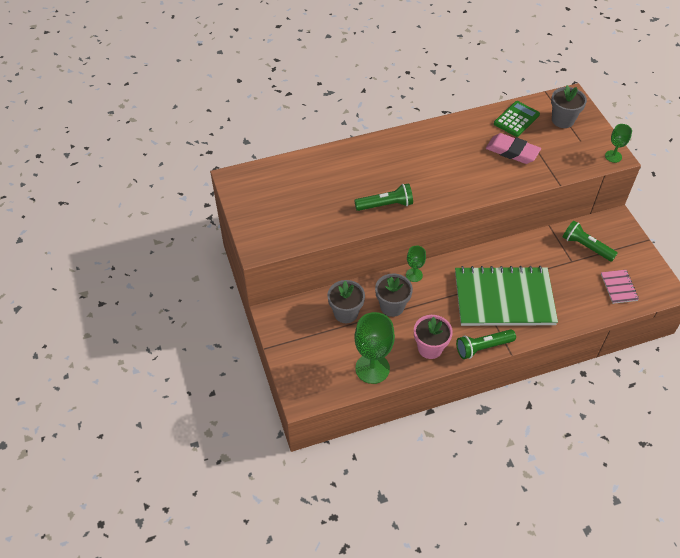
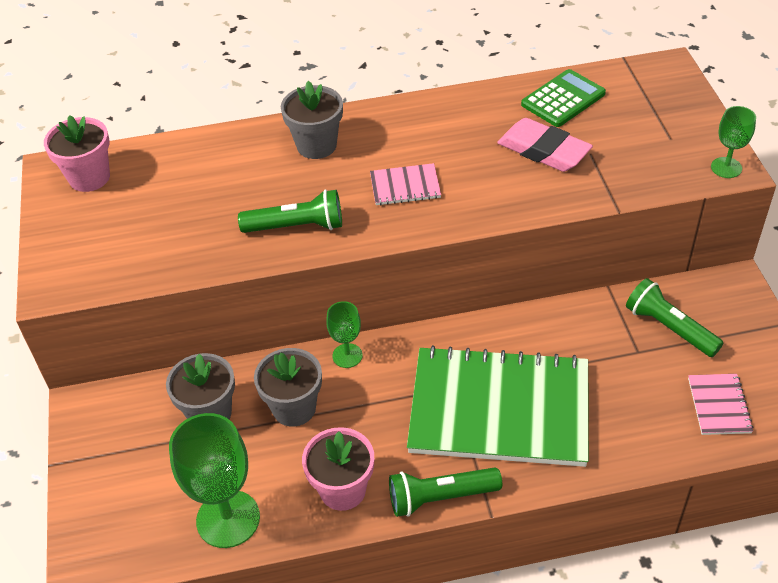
camera: 10 degrees right, 5 degrees down
(256, 182) = (89, 177): none -> pink flower pot
(440, 177) = (405, 186): none -> pink notebook
(562, 120) = (645, 104): grey flower pot -> grey flower pot (316, 145)

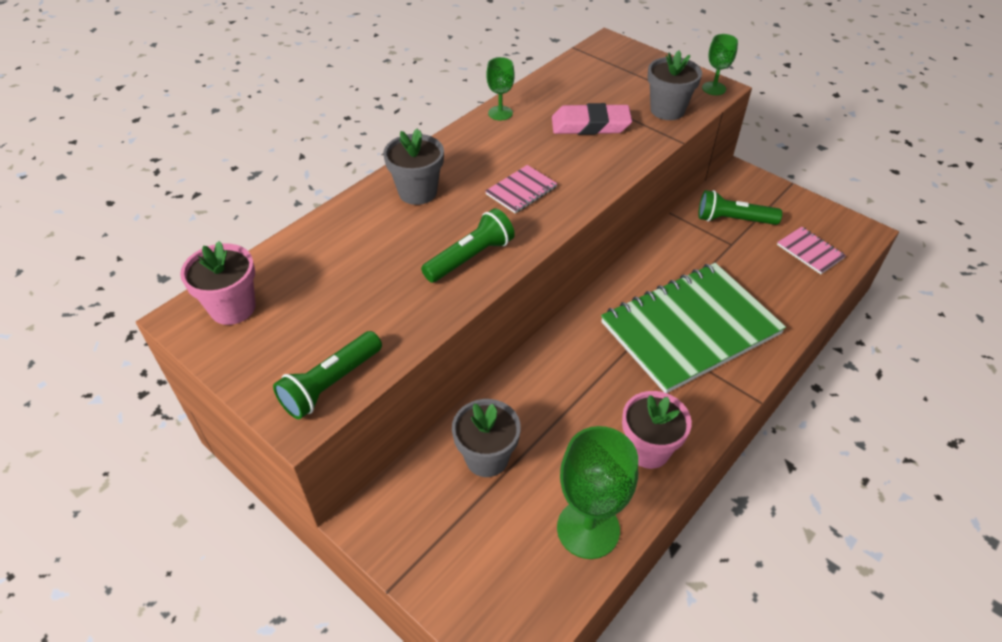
camera: 40 degrees left, 0 degrees up
(294, 408) = (549, 413): grey flower pot -> grey flower pot (667, 110)
(347, 355) = (548, 352): green goblet -> green goblet (500, 113)
(440, 497) = (718, 411): green flashlight -> green flashlight (331, 384)
(563, 99) = (565, 87): green calculator -> none

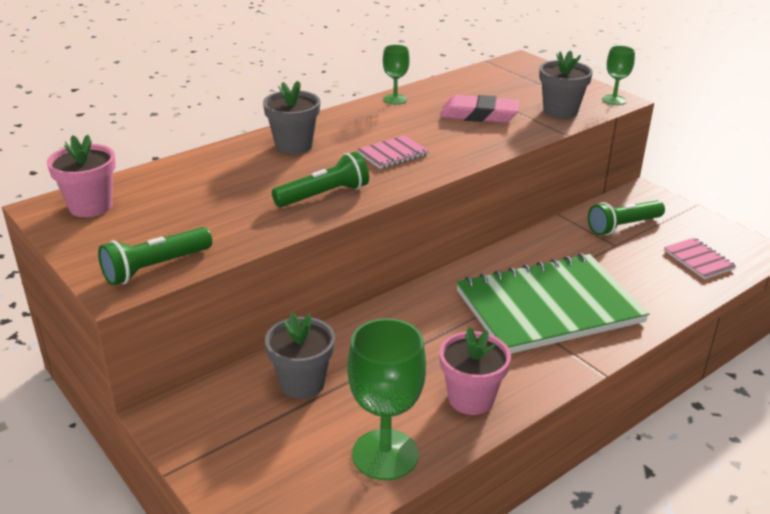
camera: 10 degrees right, 15 degrees down
(733, 220) = (623, 226): green flashlight -> green flashlight turned 45 degrees counterclockwise

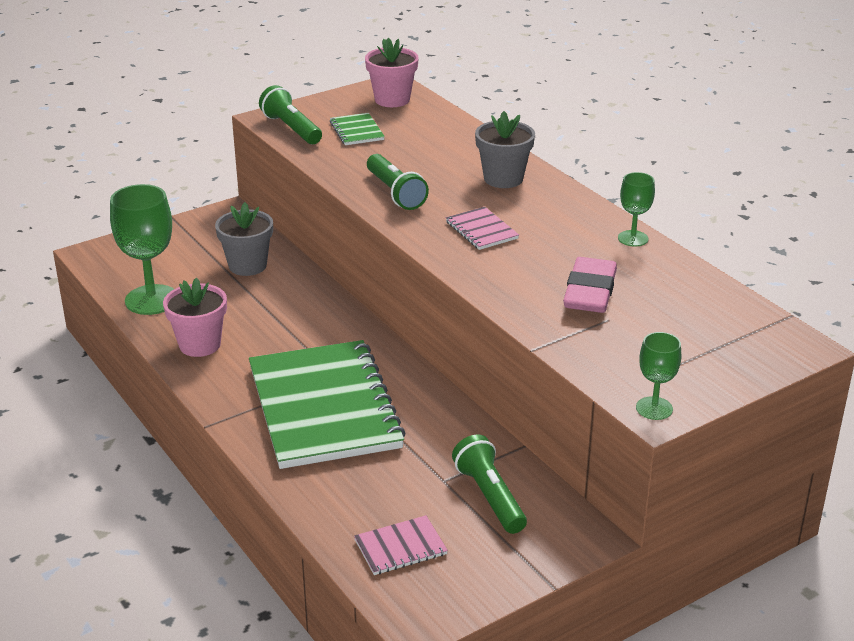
camera: 95 degrees right, 0 degrees up
(172, 224) = (357, 131): none -> green notebook
(560, 111) = (607, 355): grey flower pot -> none

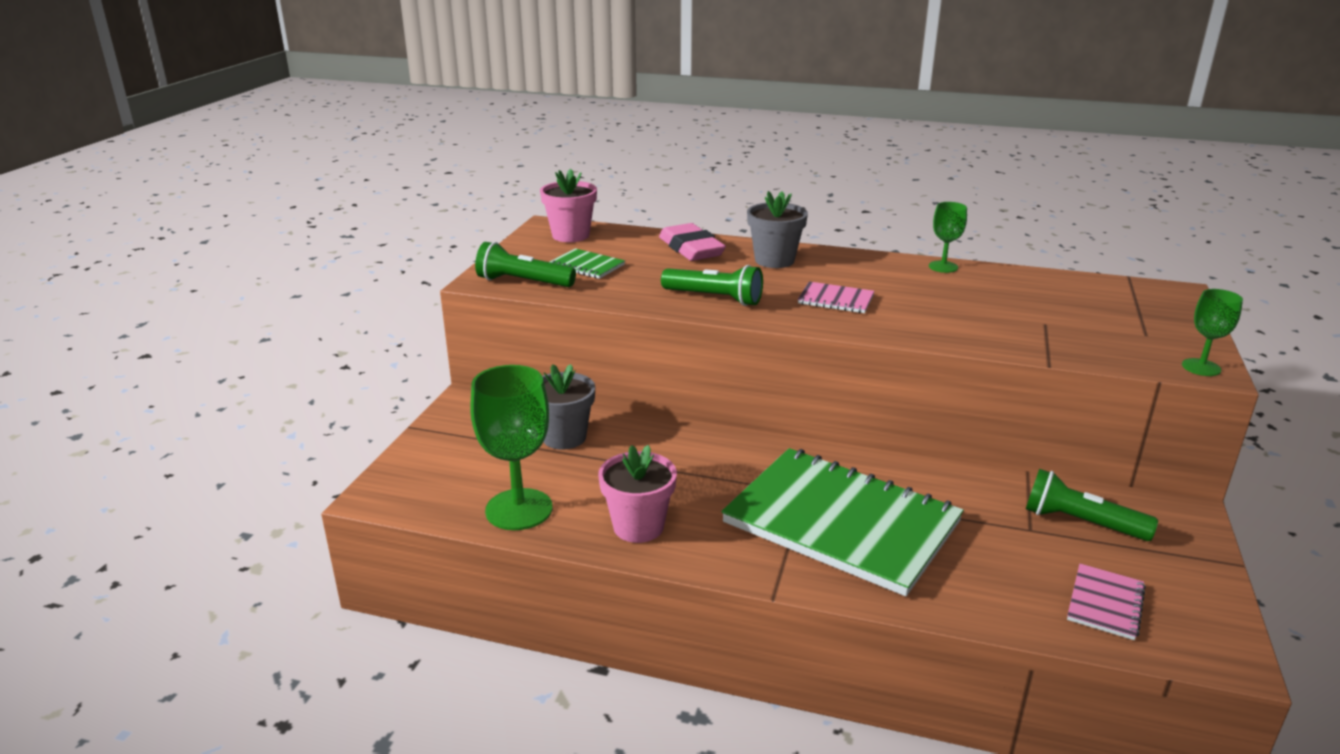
camera: 40 degrees left, 5 degrees down
(590, 292) = (995, 310): pink eraser -> pink eraser (691, 248)

